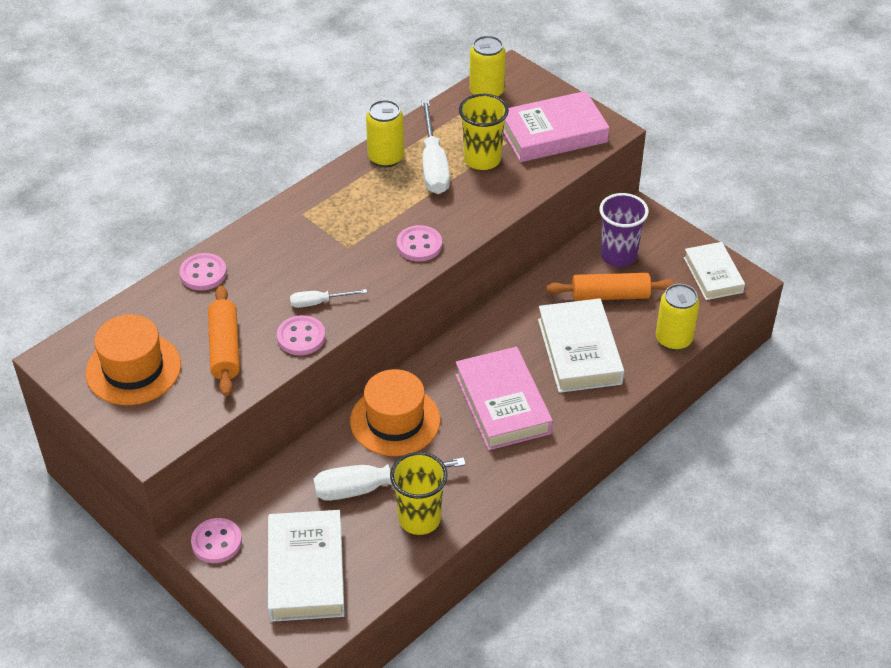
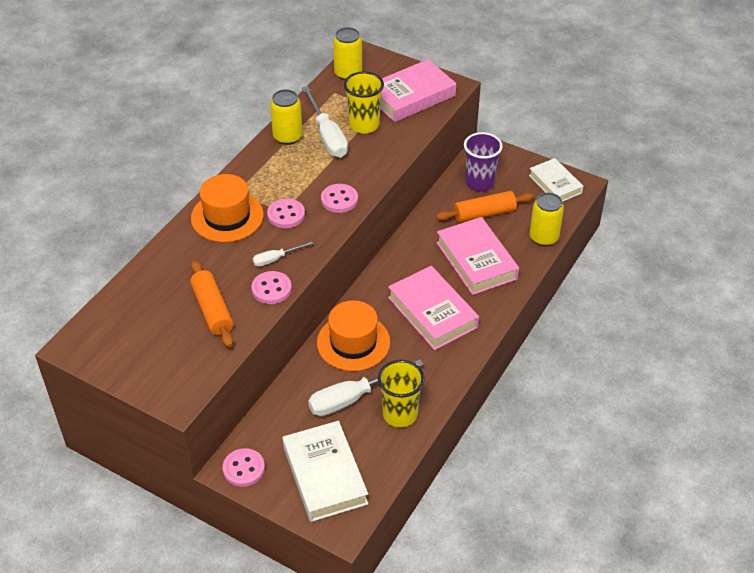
camera: 15 degrees left, 0 degrees up
(133, 369) = (142, 341): orange hat -> orange hat (227, 216)
(203, 273) = (172, 254): pink button -> pink button (286, 215)
(579, 351) = (476, 260): white book -> pink book

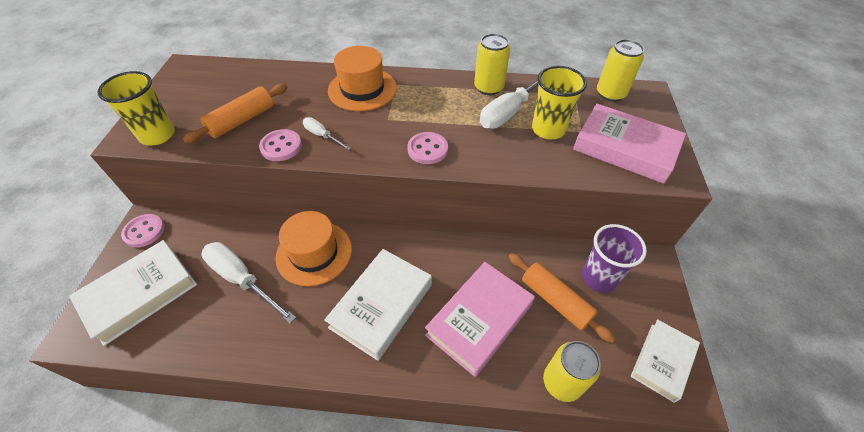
camera: 65 degrees right, 5 degrees up
(286, 215) = (385, 122): pink button -> none
(400, 414) = (229, 329): yellow cup -> yellow cup (157, 135)
(432, 312) = (381, 305): pink book -> white book

